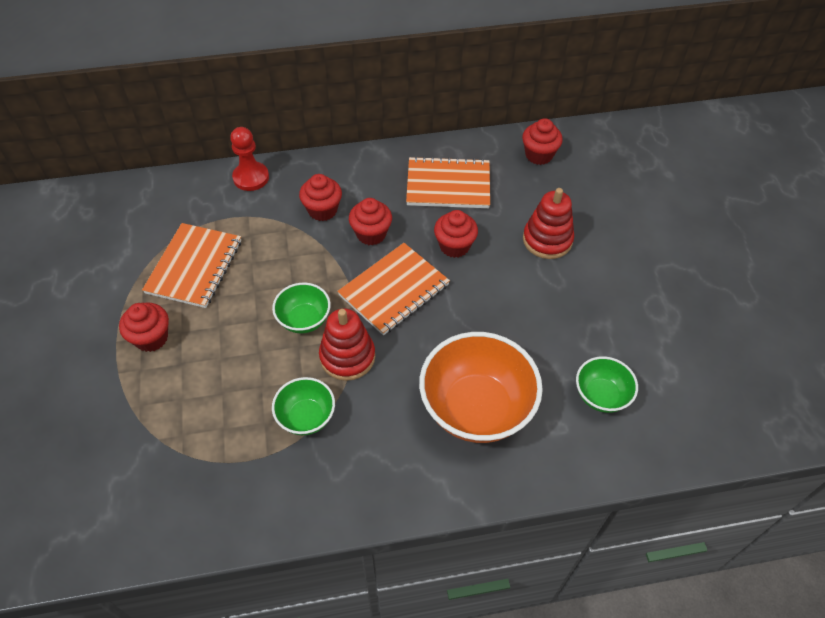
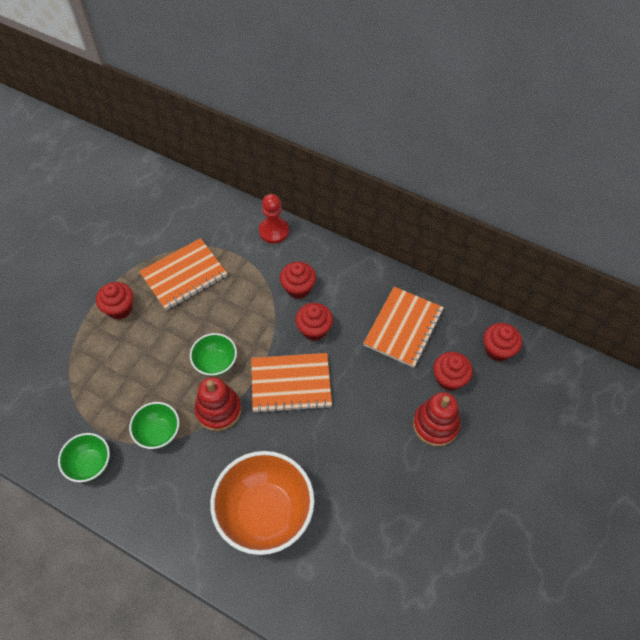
camera: 40 degrees right, 5 degrees up
(448, 185) = (403, 328): orange notebook -> orange notebook turned 75 degrees clockwise
(454, 246) = (363, 380): red cupcake -> red cupcake (449, 379)
(601, 395) = (357, 574): green bowl -> green bowl (90, 464)

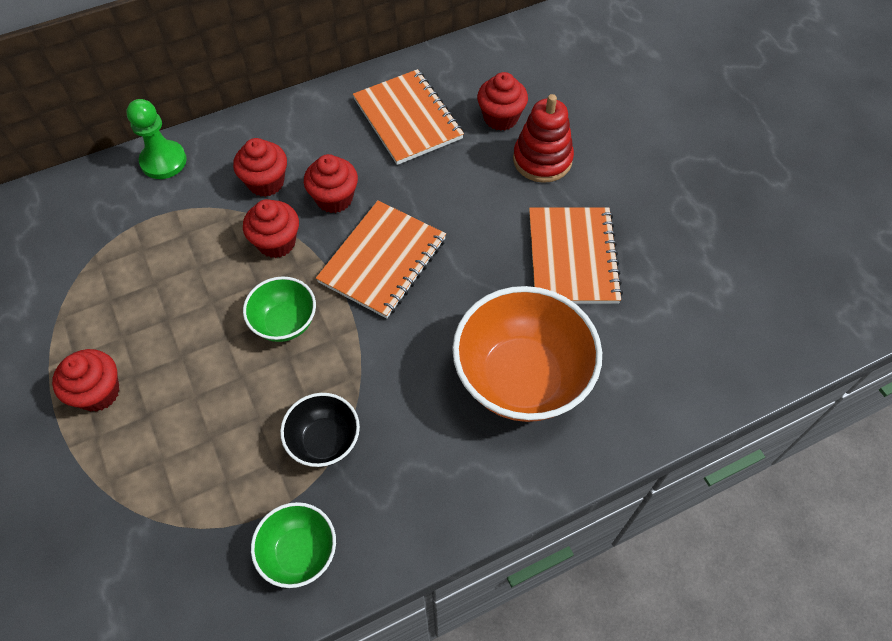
camera: 55 degrees left, 0 degrees up
(158, 432) = (324, 441): green bowl -> black bowl
(184, 275) = (126, 289): orange notebook -> orange notebook (573, 257)
(218, 410) = (351, 355): red stacking toy -> none
(274, 231) = (163, 161): red pawn -> green pawn
(497, 350) = (502, 61): red cupcake -> red cupcake (276, 242)

